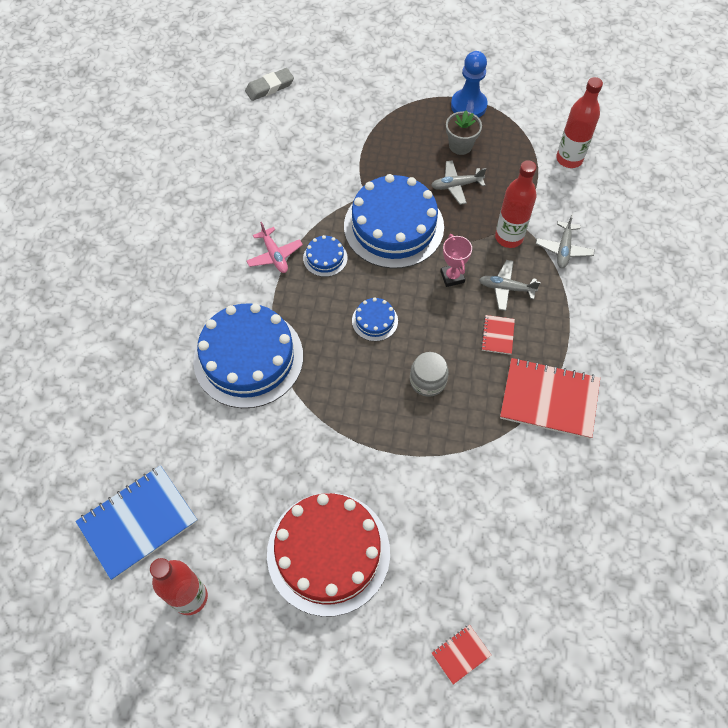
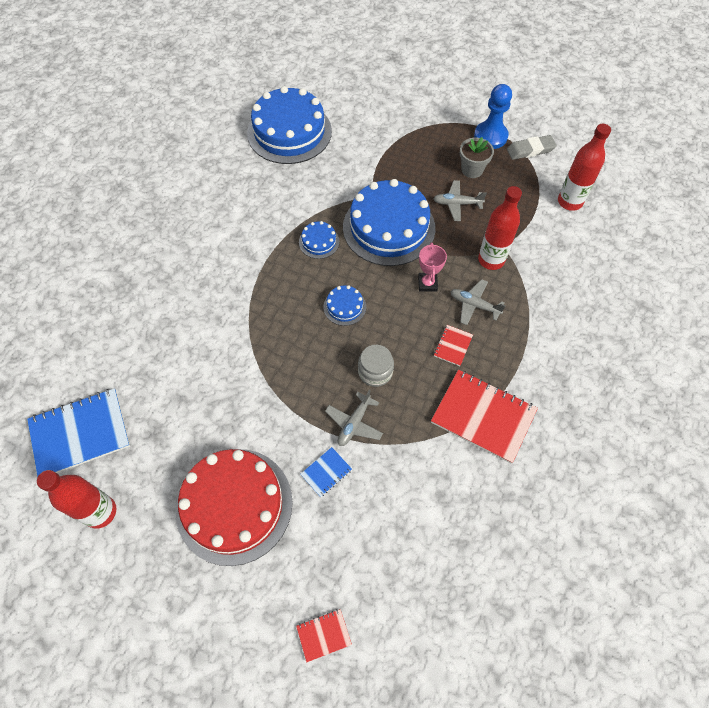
camera: 15 degrees right, 0 degrees up
(248, 358) = (223, 313): blue cake -> blue cake (289, 132)
(269, 87) = (319, 87): grey eraser -> grey eraser (530, 150)
(274, 255) = (275, 230): pink plane -> none
(411, 495) = (326, 472): none -> blue notebook
(563, 249) = (539, 282): grey plane -> grey plane (354, 423)

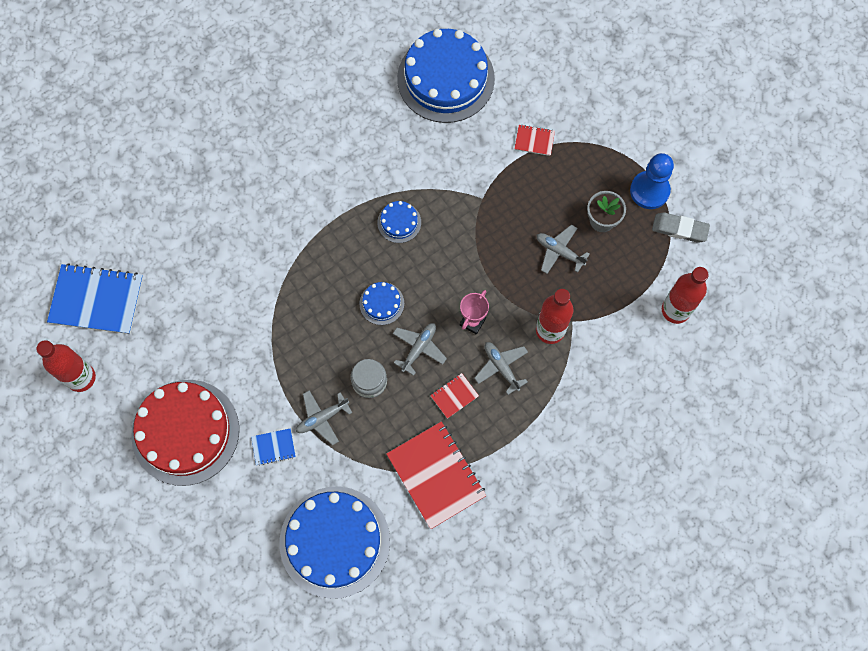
camera: 30 degrees right, 10 degrees up
(323, 635) = (196, 572): red notebook -> red notebook (534, 141)
(389, 227) = (475, 242): blue cake -> blue cake (334, 541)
(398, 325) = (419, 348): none -> grey plane

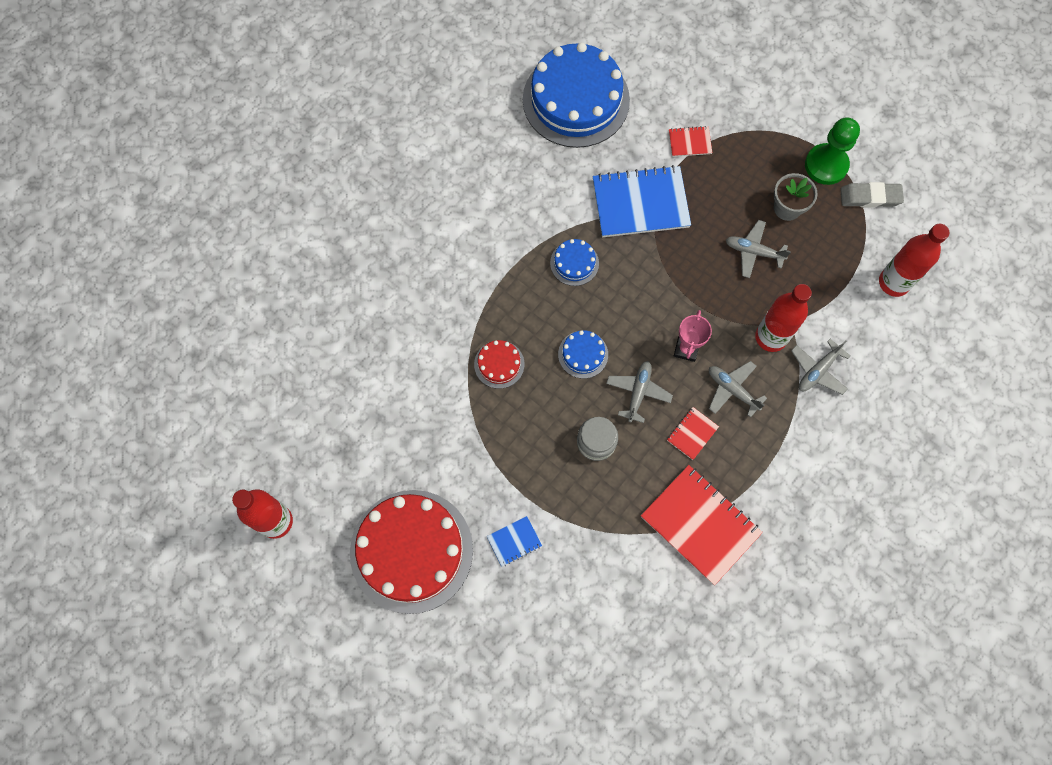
camera: 15 degrees left, 0 degrees up
(96, 300) = (268, 431): blue notebook -> blue notebook (640, 203)
(307, 293) = (499, 364): none -> red cake
(322, 418) = (557, 495): grey plane -> grey plane (818, 371)
(334, 541) = (613, 627): blue cake -> none
(649, 191) = (826, 165): blue pawn -> green pawn

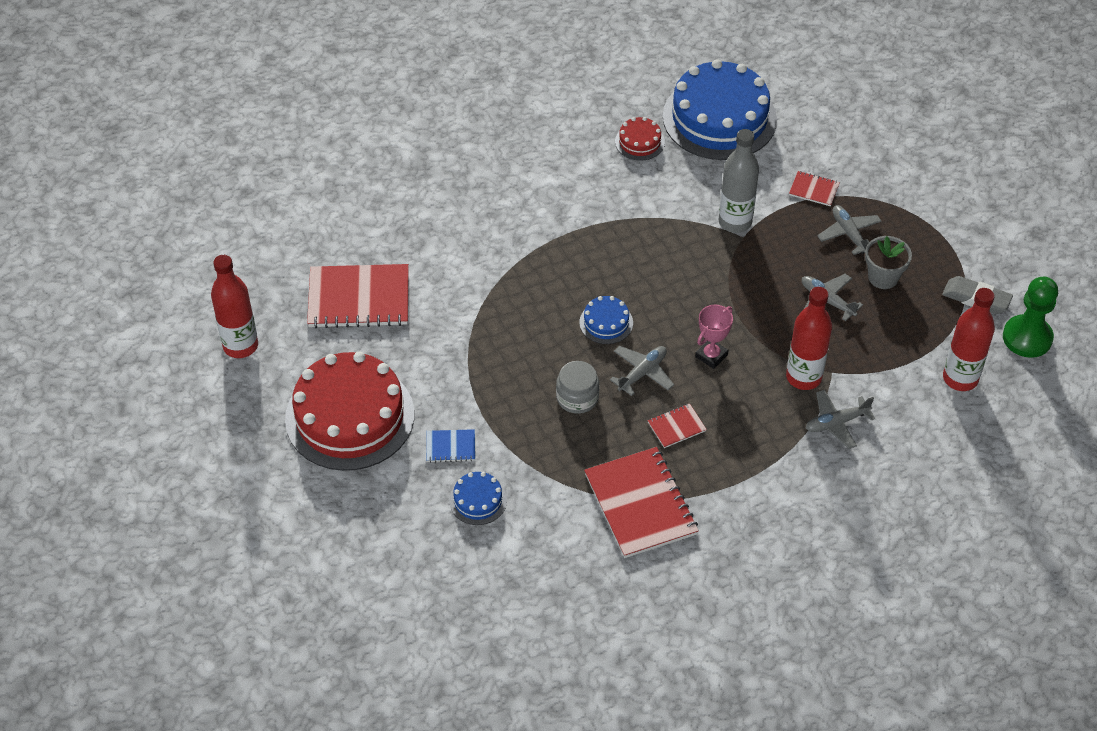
camera: 25 degrees right, 20 degrees down
(356, 424) = (359, 298): none -> red notebook
(499, 364) = (520, 301): red cake -> red cake (639, 142)
(574, 263) = (641, 247): blue cake -> blue cake (478, 500)
(640, 203) = (735, 222): blue notebook -> grey bottle
(732, 390) = (738, 406): grey plane -> grey plane (849, 234)
(826, 165) = (945, 256): green pawn -> green pawn (1027, 338)

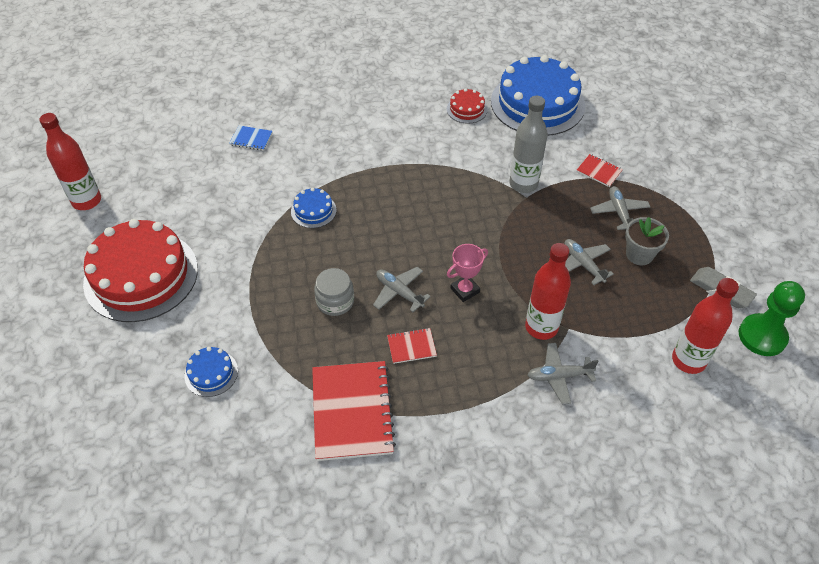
camera: 15 degrees right, 0 degrees up
(359, 298) = (195, 183): red notebook -> none
(450, 447) = (210, 320): blue notebook -> blue notebook (251, 139)
(606, 322) = (385, 243): blue cake -> blue cake (313, 211)
(642, 373) = (399, 292): grey plane -> grey plane turned 105 degrees counterclockwise

